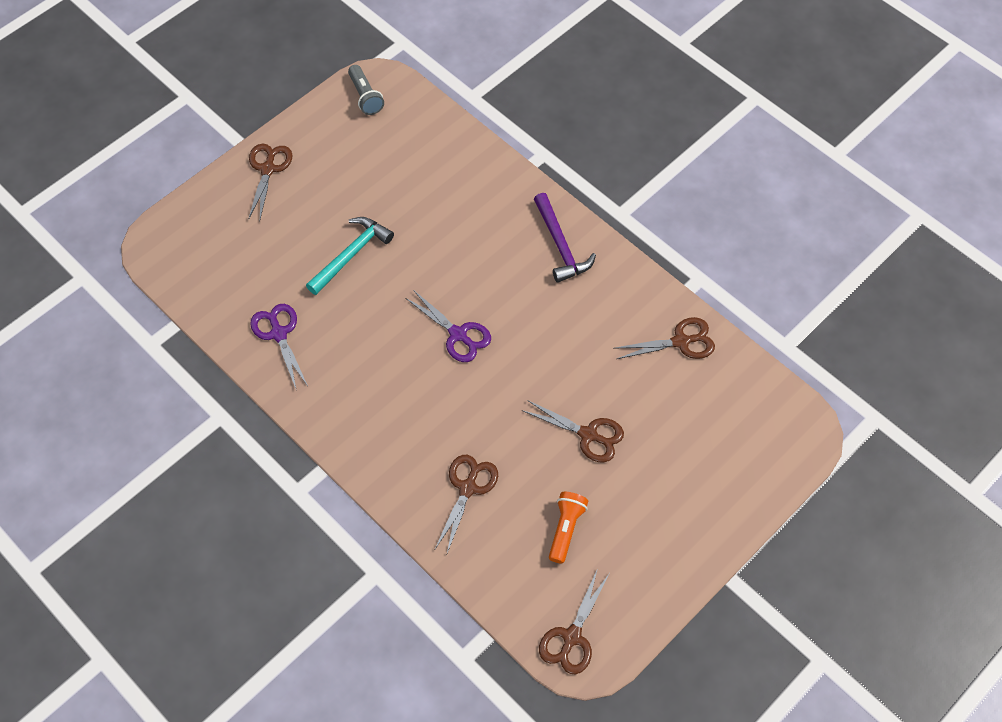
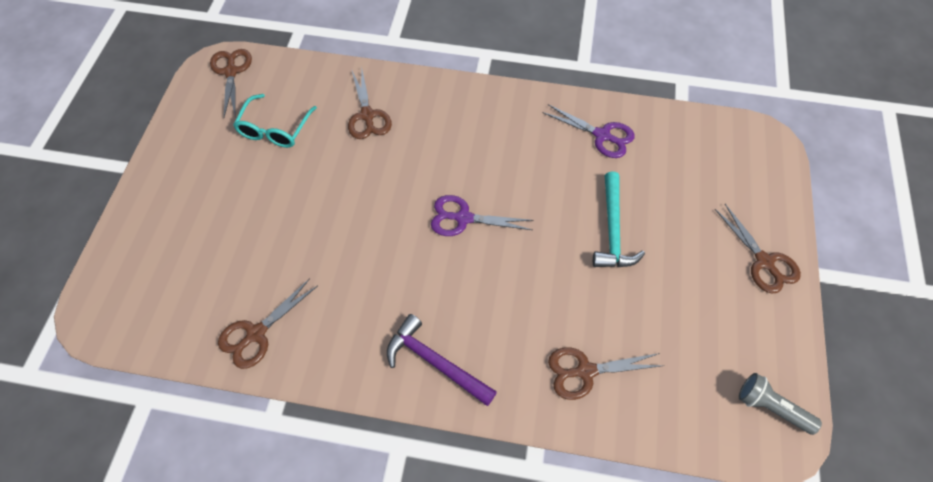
camera: 145 degrees right, 0 degrees up
(565, 529) = (274, 129): orange flashlight -> turquoise glasses
(588, 435) = (297, 203): brown scissors -> brown scissors (585, 371)

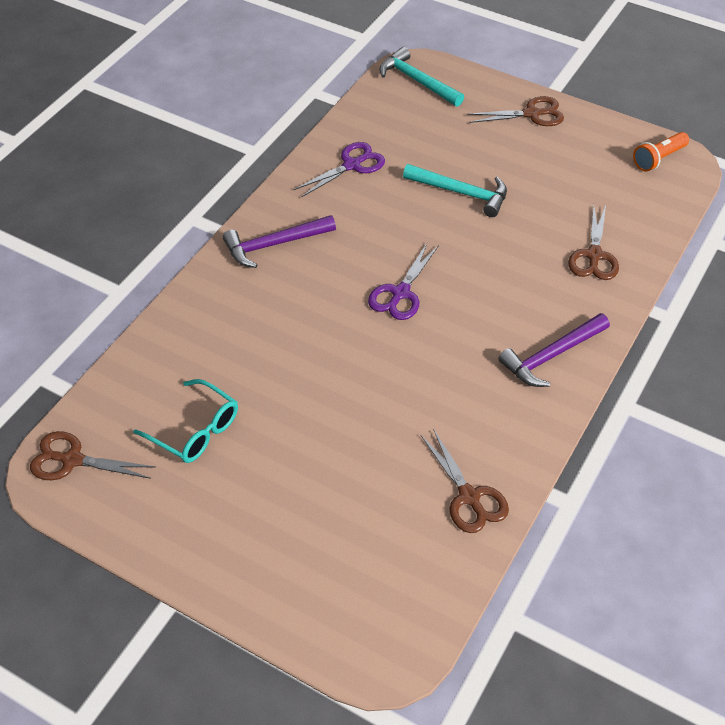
camera: 70 degrees left, 10 degrees down
(367, 116) = (224, 339): brown scissors -> none
(479, 113) = (273, 245): none -> purple hammer
(748, 150) = (417, 81): none -> turquoise hammer
(771, 407) = (658, 159): grey flashlight -> orange flashlight

